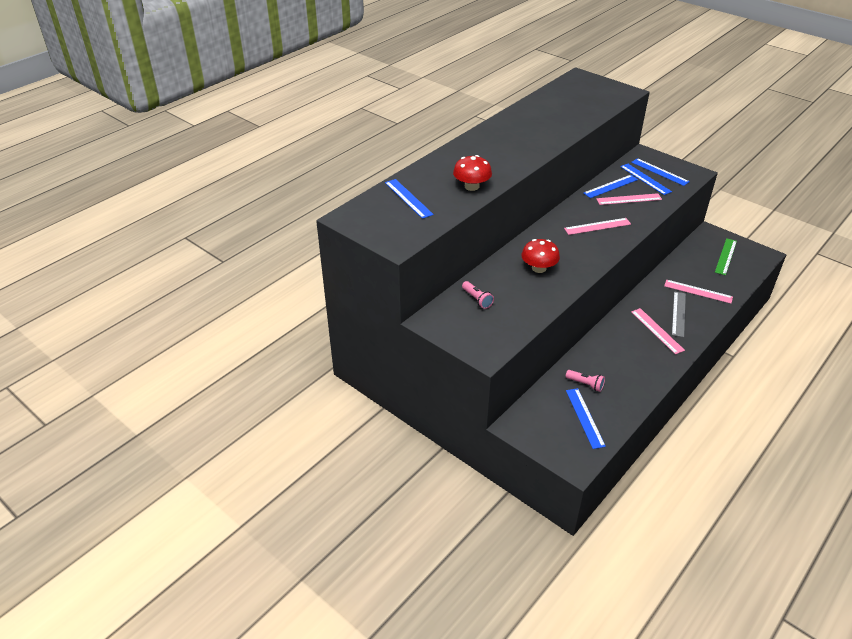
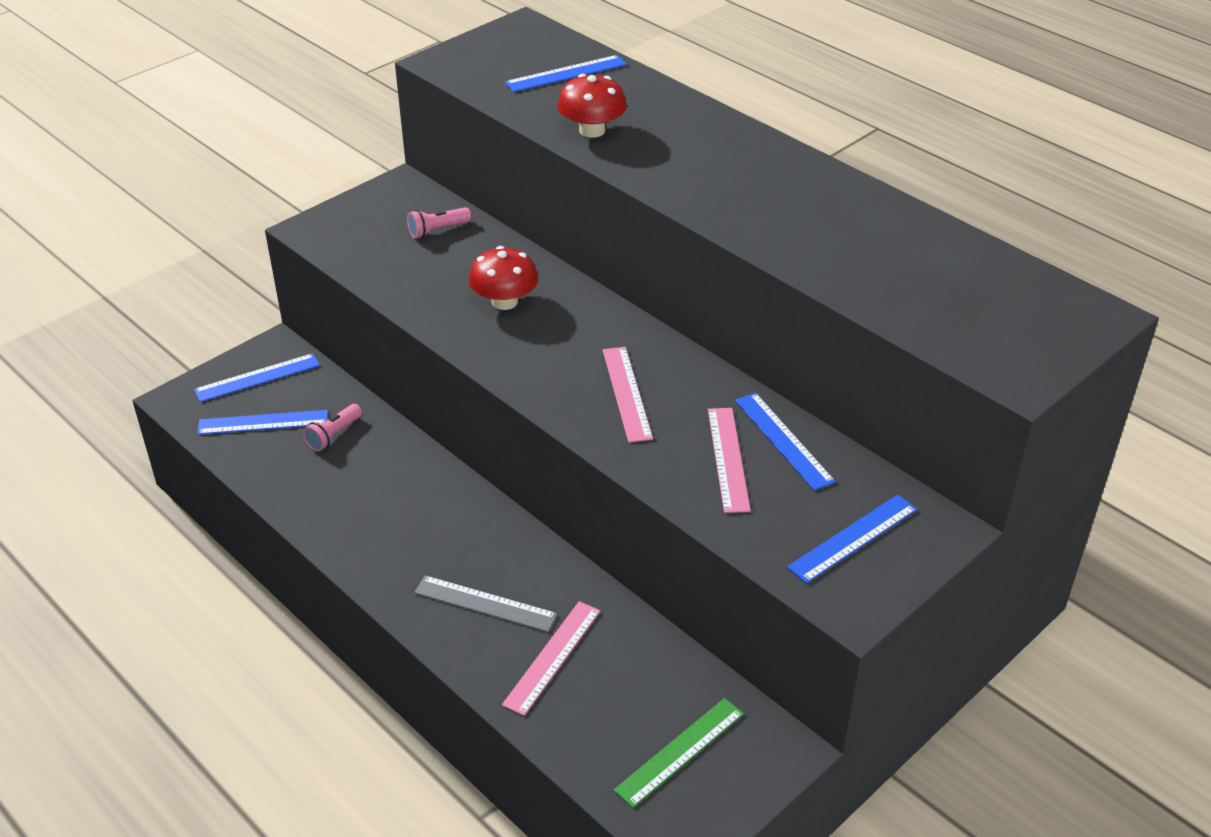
camera: 95 degrees right, 0 degrees up
(645, 179) = (818, 504): blue ruler -> blue ruler (257, 378)
(657, 330) = (442, 557): pink ruler -> none
(725, 256) = (679, 751): green ruler -> green ruler turned 75 degrees counterclockwise

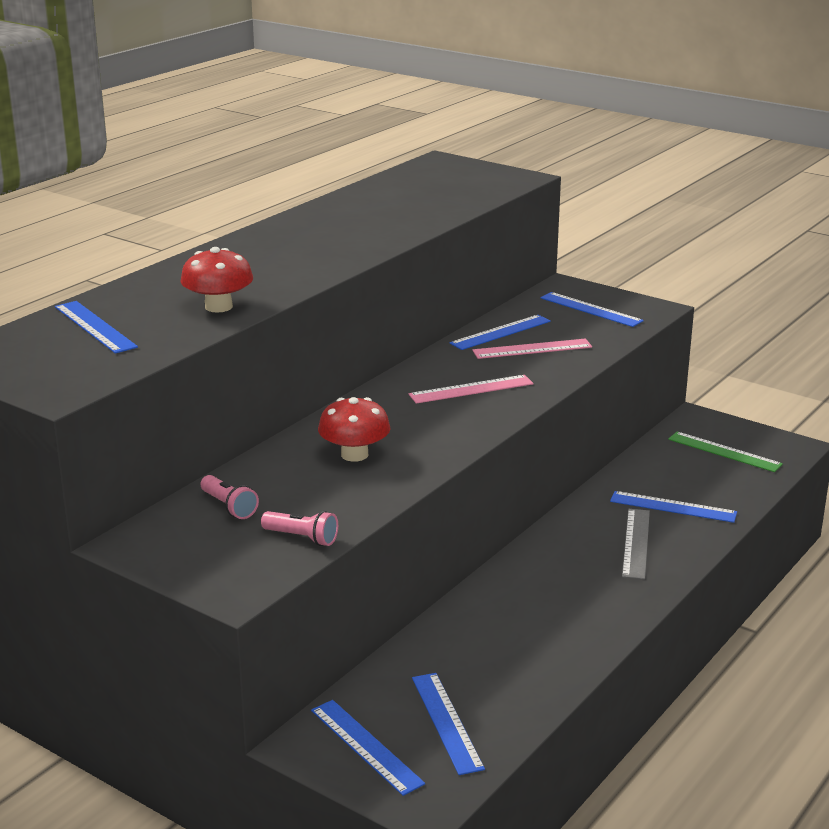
camera: 100 degrees left, 15 degrees down
(333, 435) = (452, 666): pink flashlight -> pink flashlight (302, 538)
(552, 657) = (673, 507): pink ruler -> blue ruler

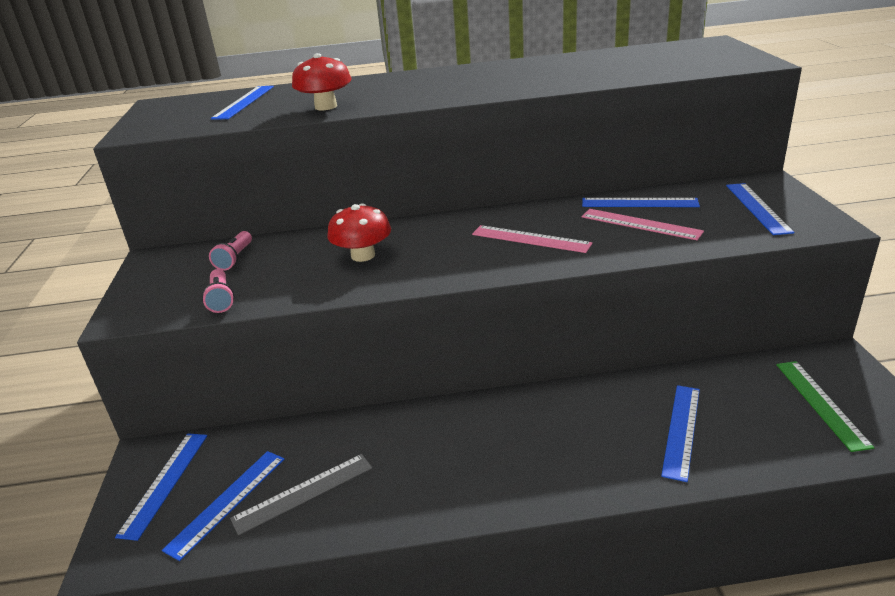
camera: 50 degrees right, 5 degrees up
(636, 543) = (594, 445): grey ruler -> grey ruler (303, 493)
(673, 507) = (681, 430): blue ruler -> blue ruler turned 45 degrees clockwise

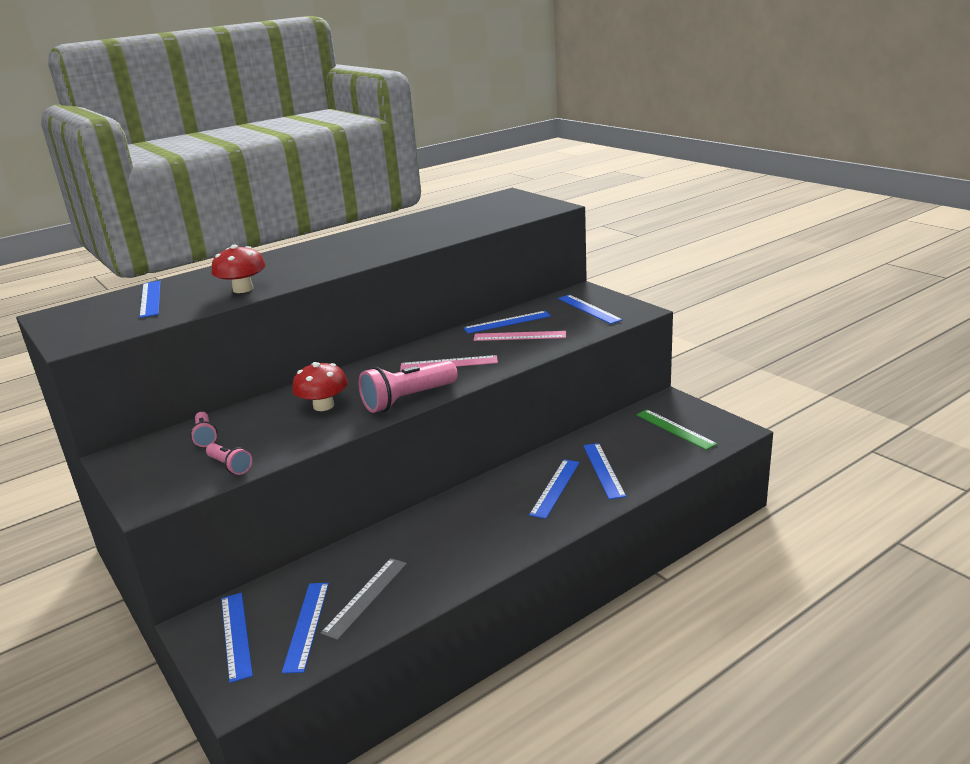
camera: 30 degrees left, 5 degrees down
(449, 272) = (408, 399): none -> pink flashlight
(603, 433) = (555, 488): none -> blue ruler

